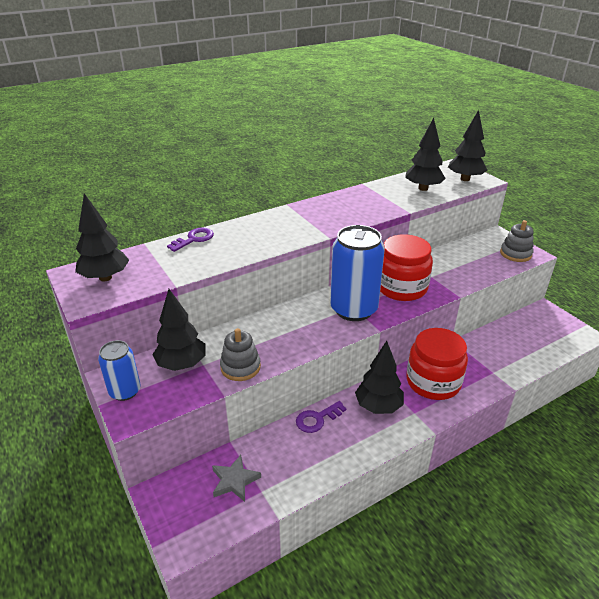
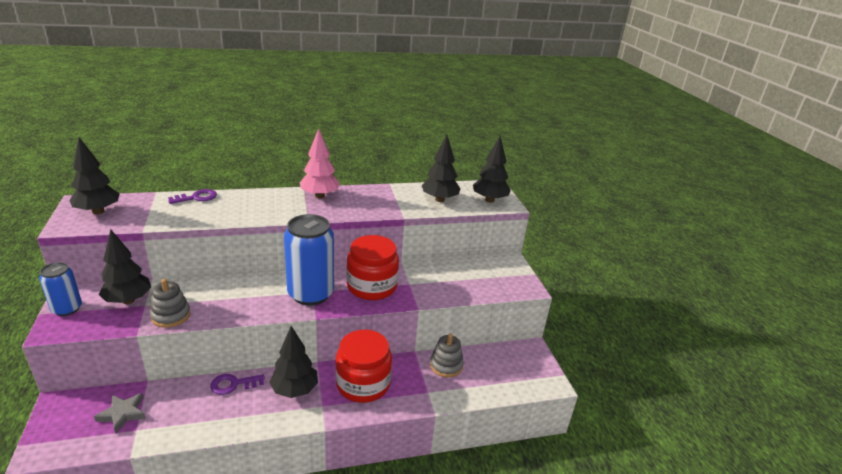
camera: 15 degrees right, 5 degrees down
(312, 209) = (320, 196): none -> pink tree
(515, 254) = (511, 284): grey stacking toy -> grey stacking toy (446, 365)

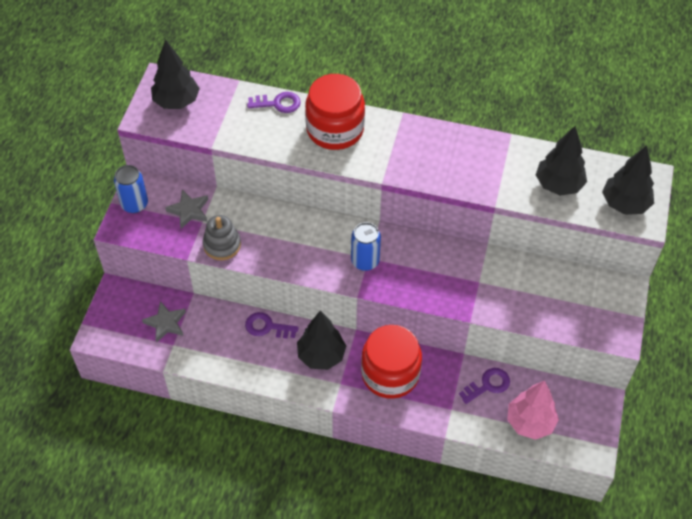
camera: 30 degrees right, 25 degrees up
(128, 300) = (189, 211): black tree -> grey star
(311, 294) = (365, 261): blue can -> blue can, size x0.55
(320, 196) = (414, 137): pink tree -> pink tree (530, 422)
(372, 286) = (435, 272): red jar -> red jar (335, 129)
(446, 365) = (488, 385): grey stacking toy -> purple key

